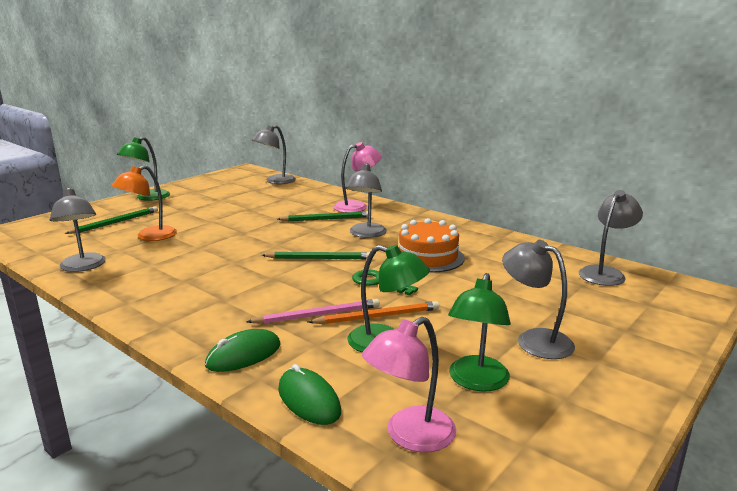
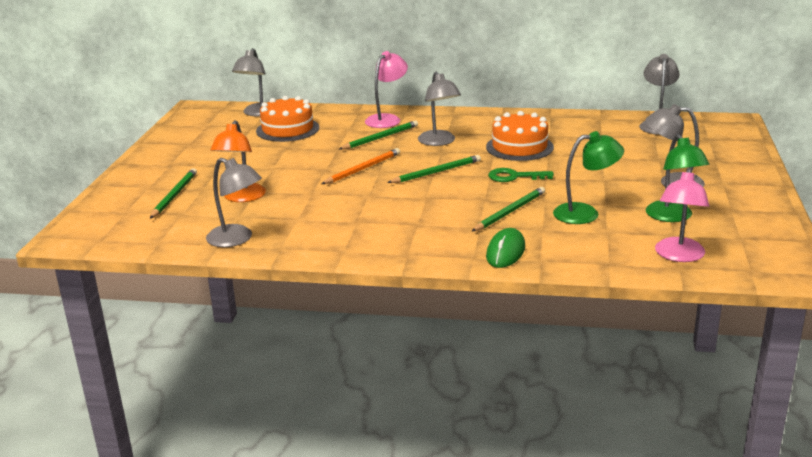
camera: 30 degrees left, 5 degrees up
(147, 197) = (151, 163): green lamp -> none
(273, 197) = (287, 129): none -> orange cake
(309, 400) = (593, 260): green mouse -> none
(318, 315) = (510, 212): pink pencil -> green pencil
(377, 316) = (553, 199): orange pencil -> orange pencil (363, 169)

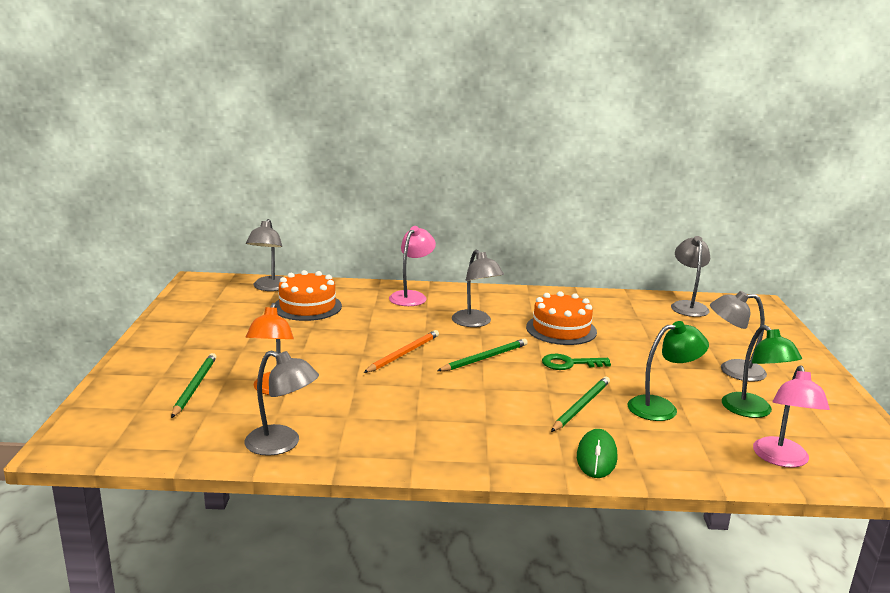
camera: 10 degrees left, 5 degrees down
(380, 138) = (411, 317): green pencil -> none

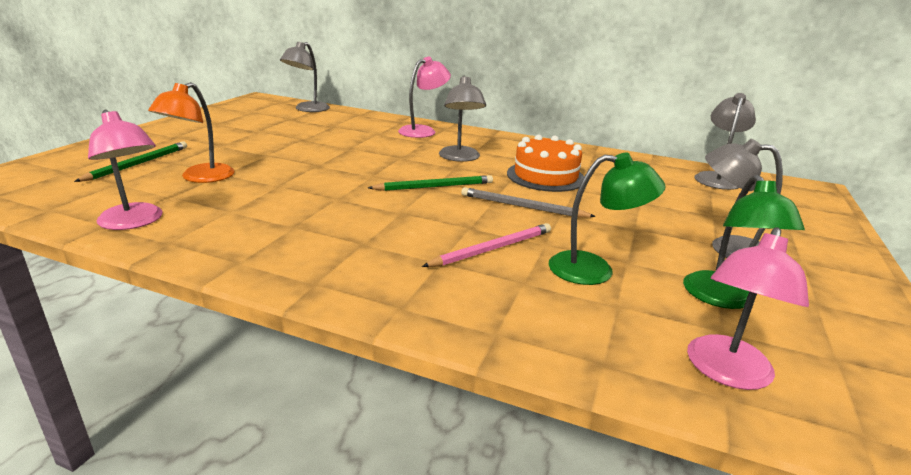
camera: 20 degrees right, 5 degrees up
(282, 444) = (134, 222): grey lamp -> pink lamp
(307, 306) = (320, 125): orange cake -> none
(403, 354) = (357, 170): orange pencil -> none
(569, 364) = (522, 206): green key -> grey pencil
(581, 406) = (492, 249): green pencil -> pink pencil
(596, 457) = (452, 308): green mouse -> none

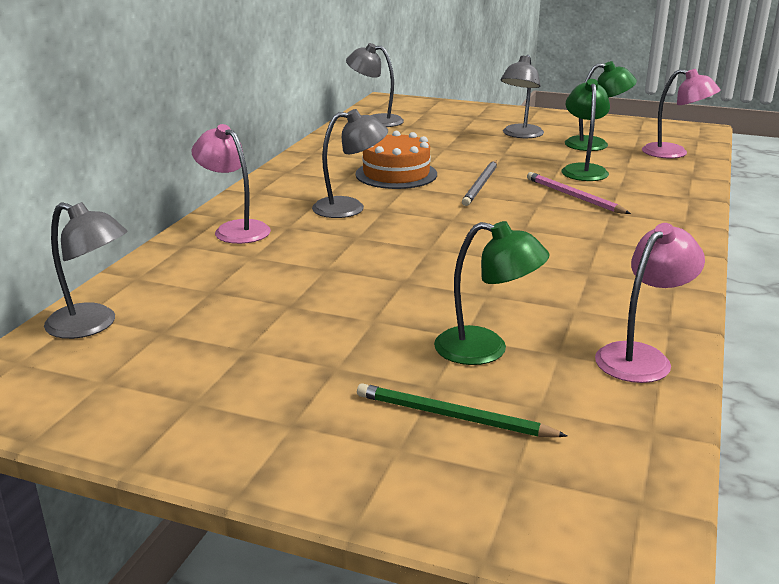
camera: 90 degrees left, 0 degrees up
(200, 178) = (486, 349): orange lamp -> green lamp
(434, 187) = (449, 218): green pencil -> none

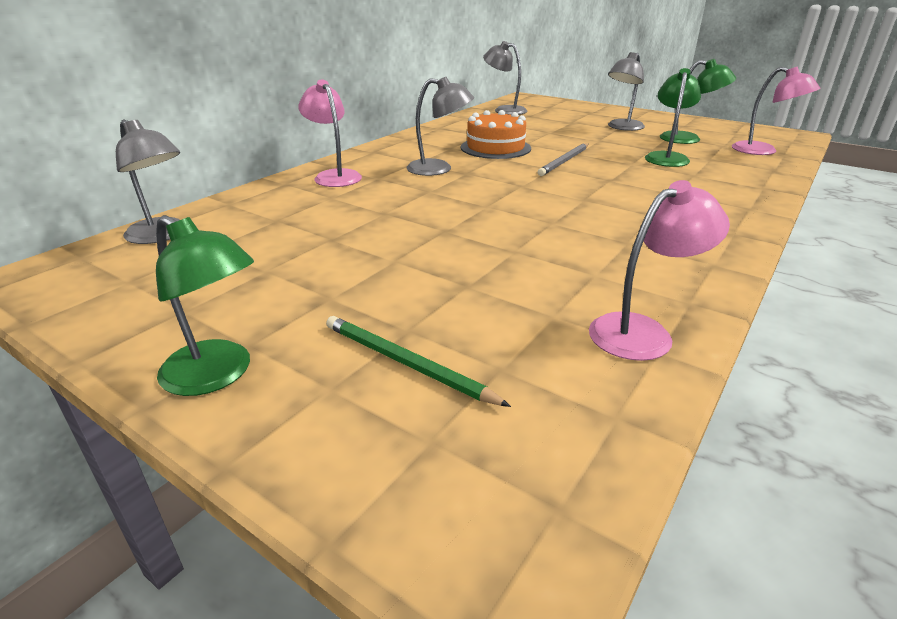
camera: 15 degrees right, 5 degrees up
(486, 349) = (482, 301): green lamp -> green lamp (217, 375)
(573, 196) = (646, 177): pink pencil -> none

